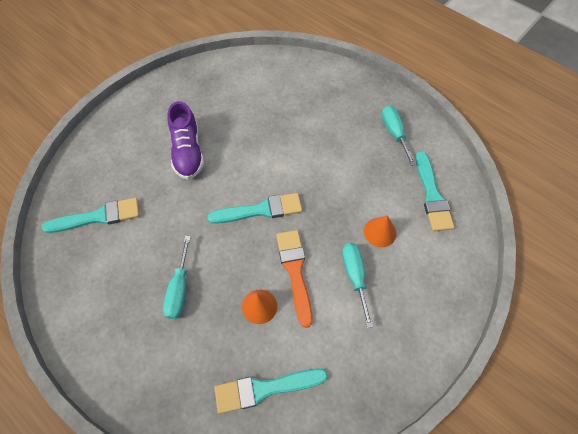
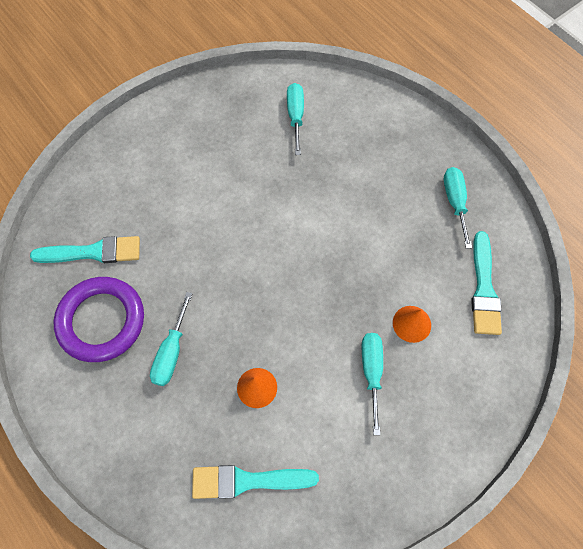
camera: 10 degrees right, 5 degrees up
(113, 273) = (101, 321): none -> purple ring
(188, 152) = (204, 189): purple shoe -> none
(254, 87) = (295, 116): none -> turquoise screwdriver
(260, 210) = (277, 274): turquoise brush -> none
(295, 271) = (304, 354): orange brush -> none

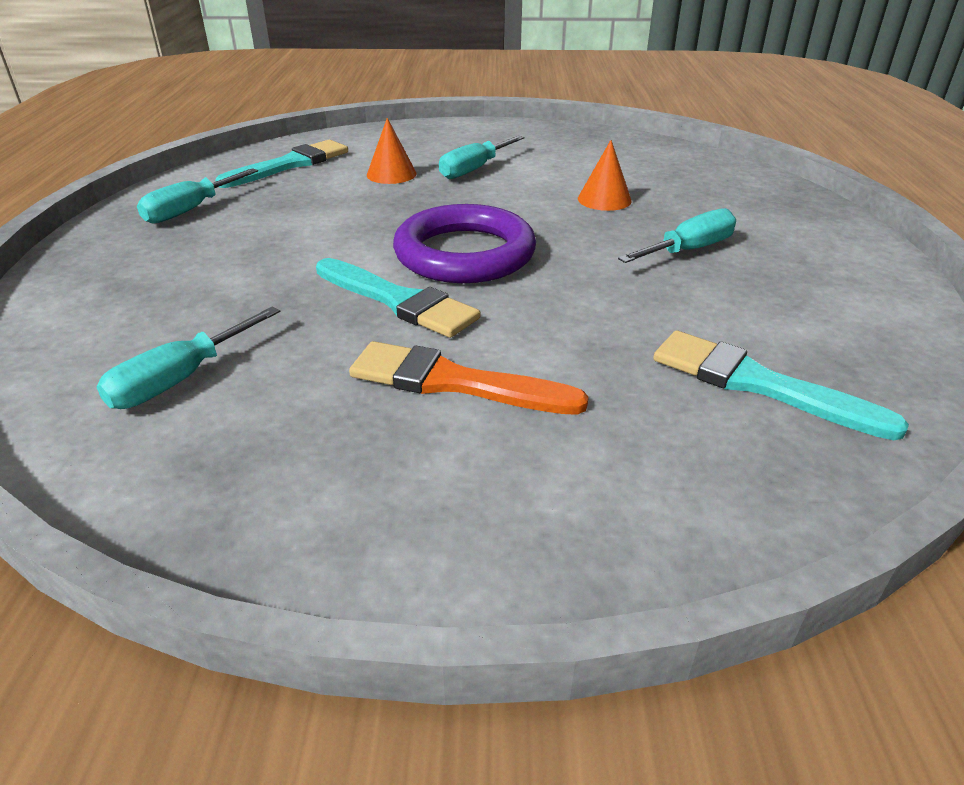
camera: 140 degrees left, 30 degrees down
(101, 321) = (781, 308): purple ring -> purple ring (464, 254)
(204, 177) = (454, 382): none -> orange brush
(247, 481) = (669, 169): turquoise brush -> turquoise brush (398, 301)

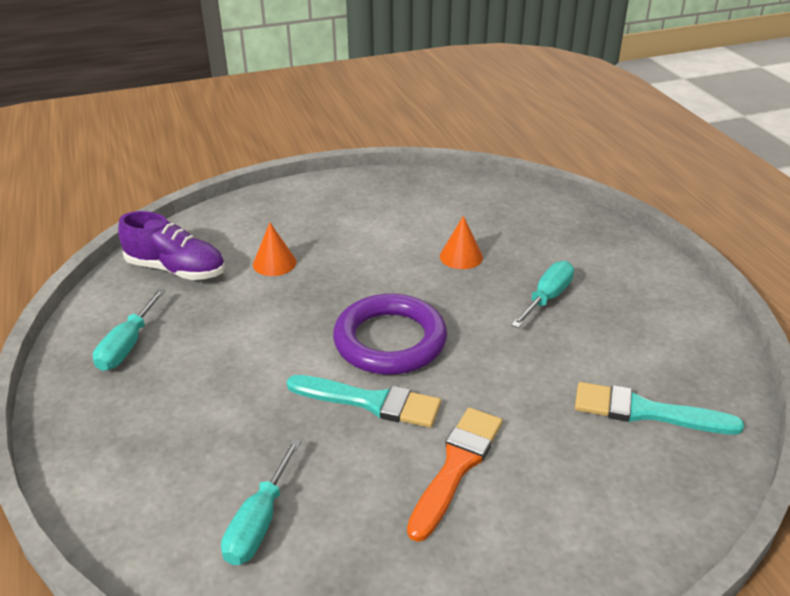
camera: 20 degrees left, 0 degrees up
(290, 164) = (176, 270): turquoise brush -> purple shoe
(454, 382) = (456, 466): orange brush -> orange brush turned 120 degrees clockwise
(474, 169) = (340, 243): turquoise screwdriver -> none

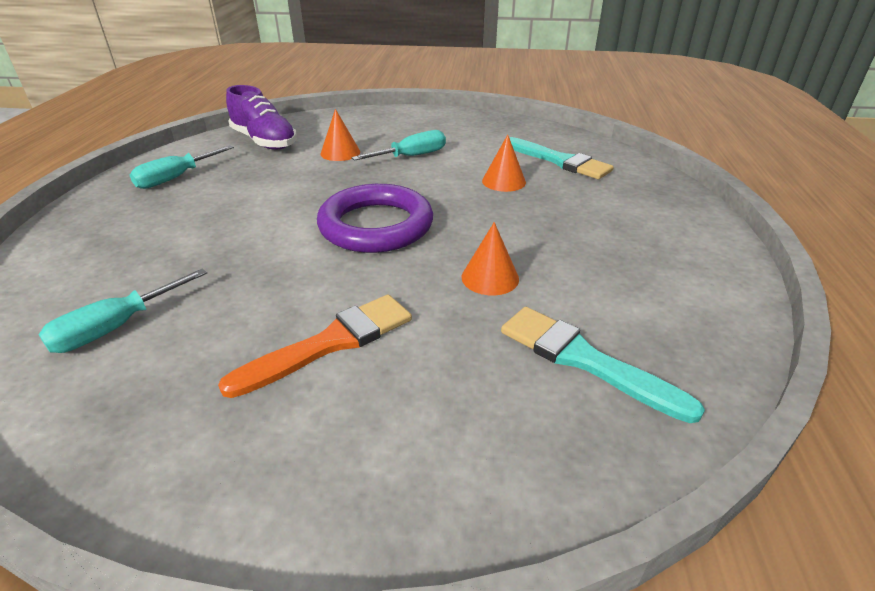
camera: 25 degrees right, 0 degrees up
(370, 402) = (310, 266): turquoise brush -> turquoise brush (559, 161)
(528, 363) = (490, 278): none -> orange cone
(547, 298) = (560, 230): turquoise screwdriver -> turquoise screwdriver (411, 156)

